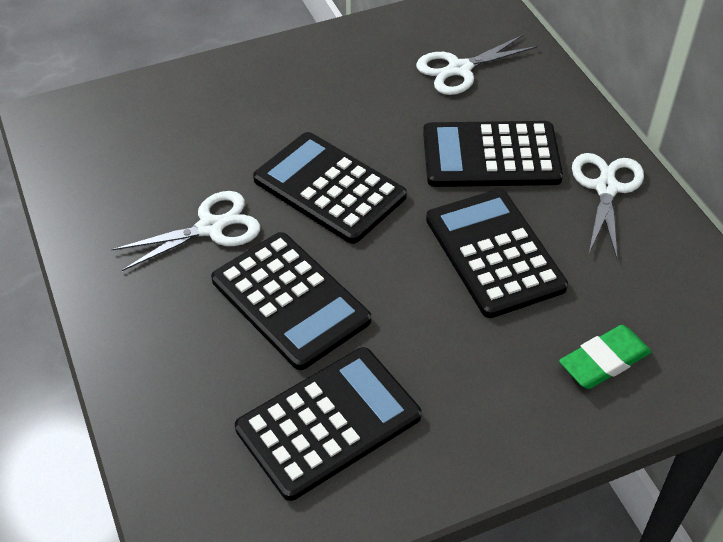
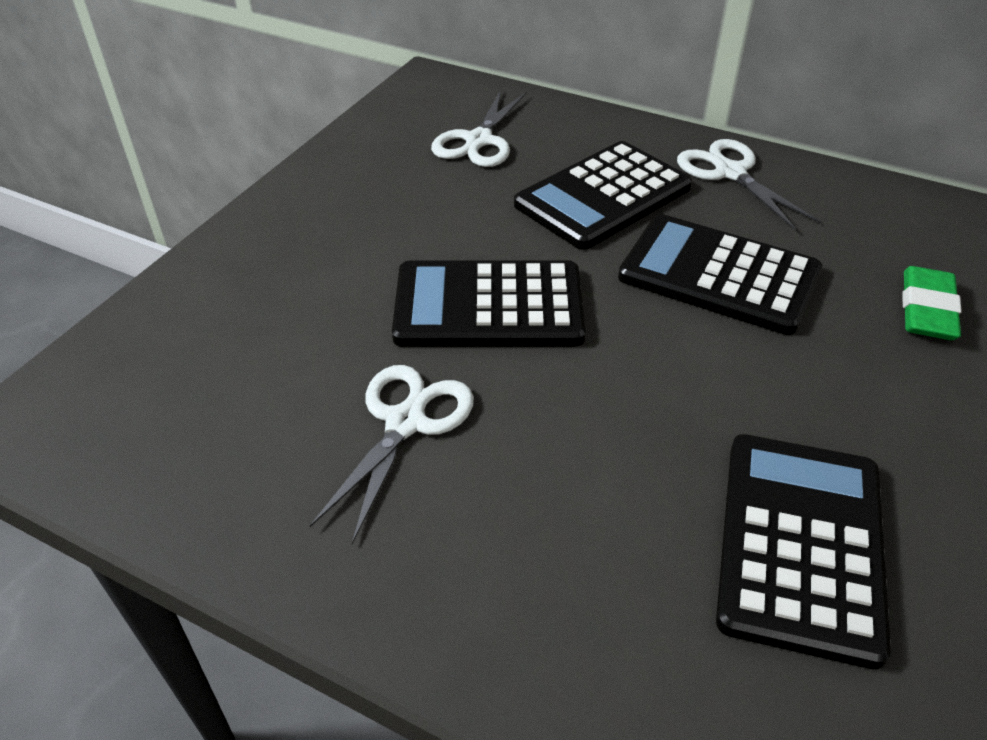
camera: 40 degrees left, 5 degrees down
(290, 300) = (593, 442): black calculator -> none

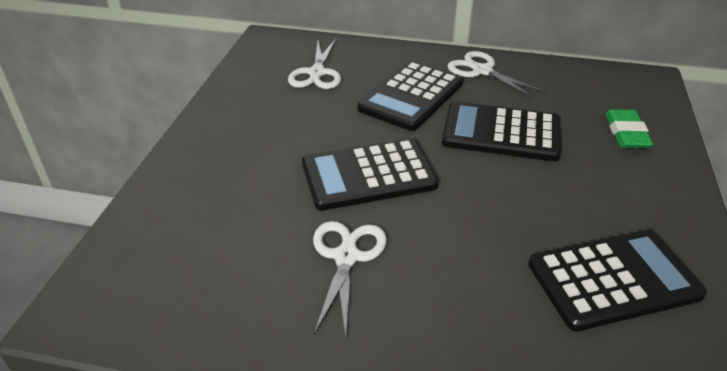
camera: 15 degrees left, 5 degrees down
(800, 543) = (613, 279): black calculator -> black calculator turned 75 degrees clockwise

